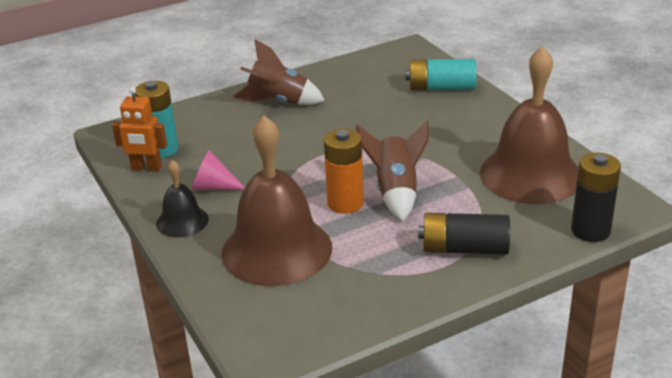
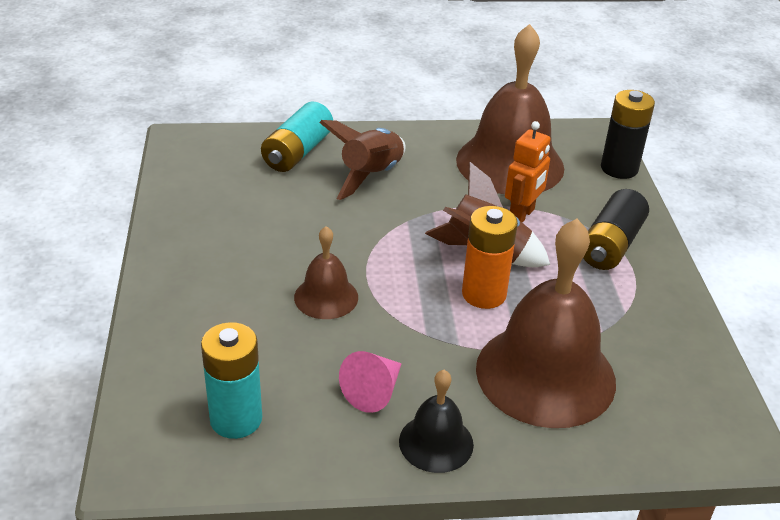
camera: 70 degrees left, 5 degrees up
(146, 168) = (274, 448): orange robot -> orange robot (522, 215)
(278, 102) = (210, 276): brown rocket -> brown rocket (371, 176)
(290, 145) = (326, 297): none -> brown bell

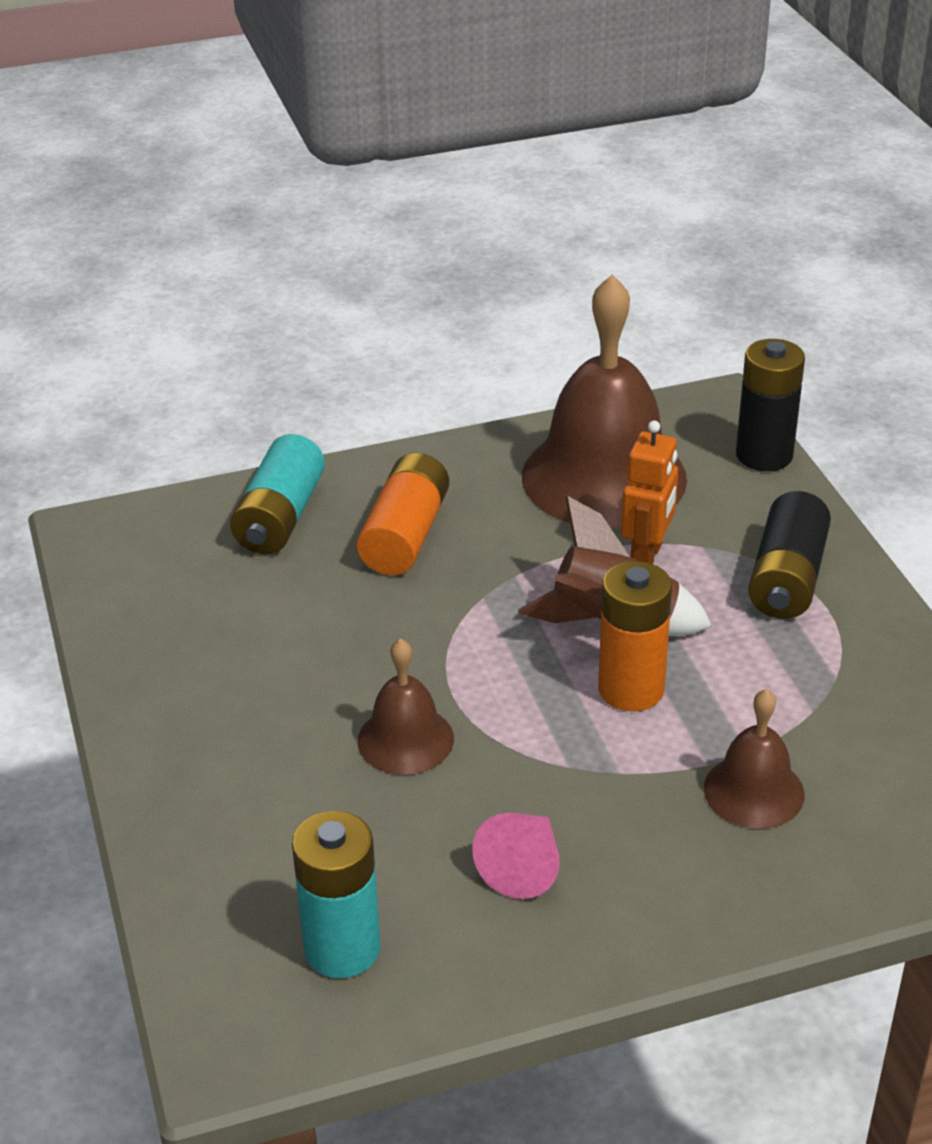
camera: 10 degrees left, 0 degrees up
(371, 176) = (405, 535): brown rocket -> orange battery
(436, 442) = (635, 921): black bell -> none
(545, 374) = (754, 791): brown bell -> brown bell, size x0.50

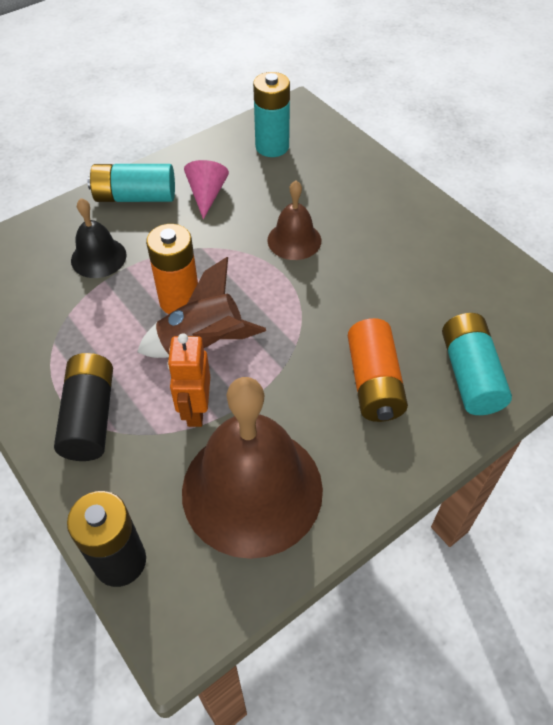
camera: 160 degrees right, 15 degrees up
(666, 898) = (135, 197): none -> turquoise battery
(754, 791) = (98, 257): brown bell -> black bell

